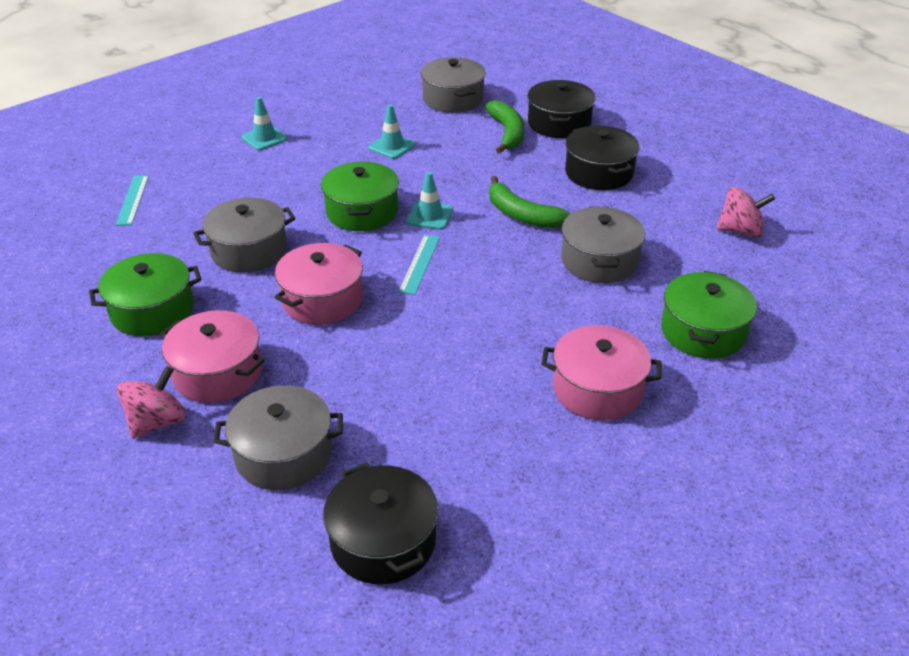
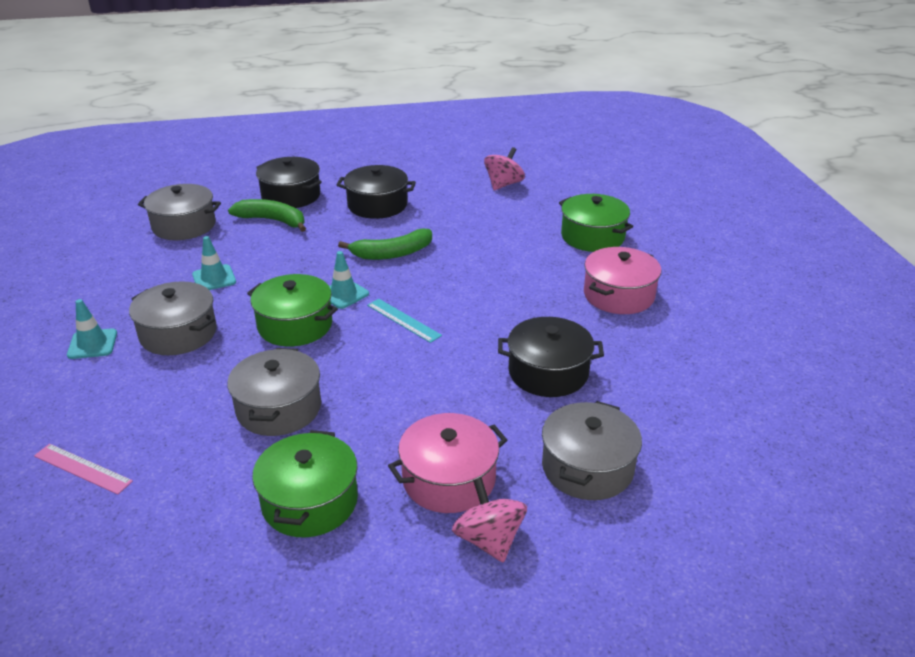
camera: 60 degrees left, 5 degrees down
(133, 200) = (82, 468): turquoise ruler -> pink ruler
(322, 300) = (401, 386): pink pot -> none
(383, 541) = (715, 442): black pot -> black pot (548, 372)
(599, 260) = (482, 244): grey pot -> grey pot (178, 333)

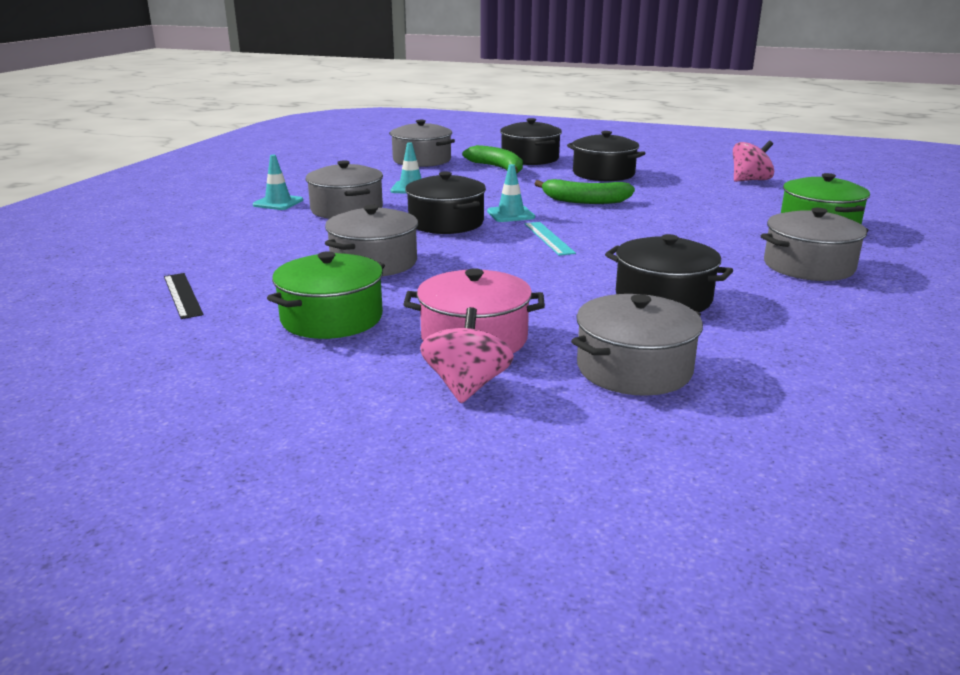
camera: 30 degrees right, 10 degrees down
(82, 468) = (189, 258): pink ruler -> none
(133, 526) = (182, 295): none -> black ruler
(295, 325) = (446, 223): green pot -> black pot
(618, 295) = (808, 266): pink pot -> grey pot

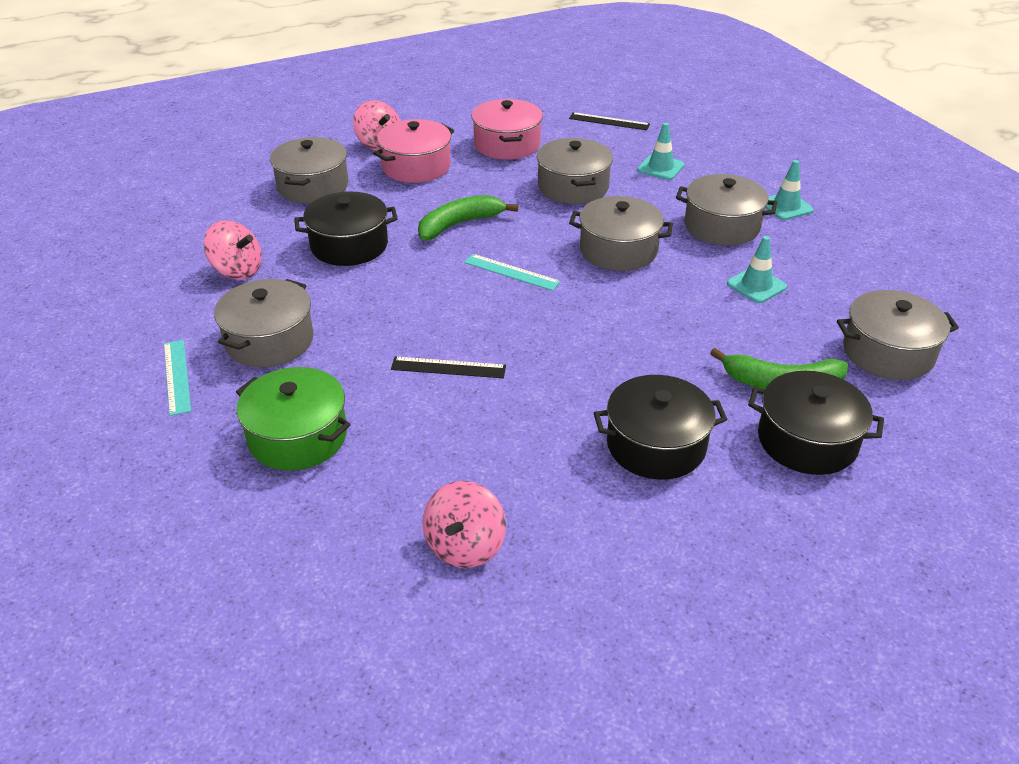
camera: 135 degrees right, 15 degrees up
(332, 318) = (507, 144): green pot -> pink pot
(446, 223) = (618, 250): black pot -> grey pot
(510, 214) = (595, 290): turquoise traffic cone -> turquoise traffic cone (660, 168)
(584, 201) = (575, 355): green banana -> green banana (459, 224)
(677, 218) = (448, 367): none -> black ruler
(810, 319) = (237, 270): none -> pink spinning top
(909, 272) = (177, 376): none -> turquoise ruler

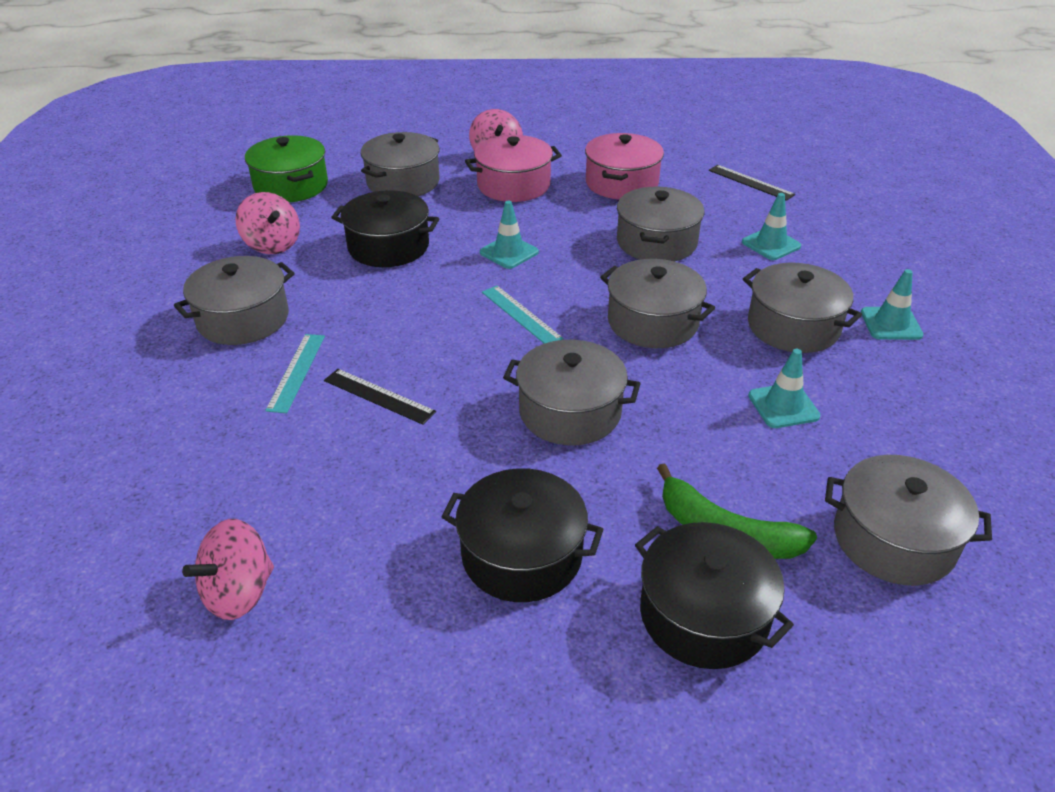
camera: 25 degrees right, 0 degrees up
(177, 376) = (140, 329): turquoise ruler -> turquoise ruler (296, 372)
(297, 437) = (188, 420): green pot -> green pot (291, 186)
(459, 224) = (509, 252): green banana -> turquoise traffic cone
(609, 334) = (570, 412): none -> grey pot

